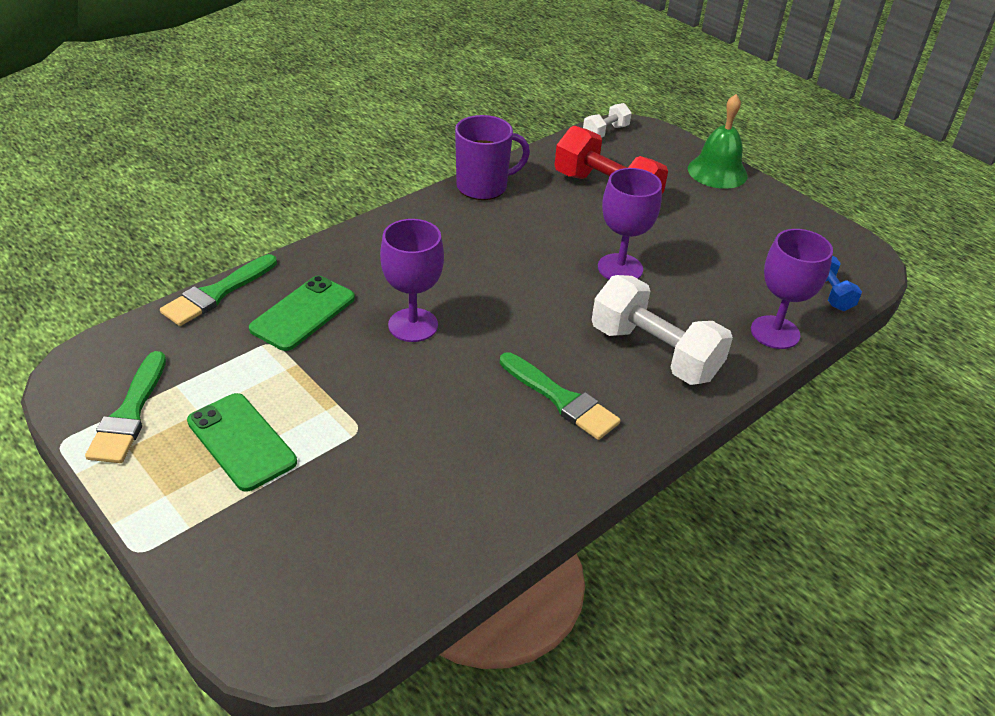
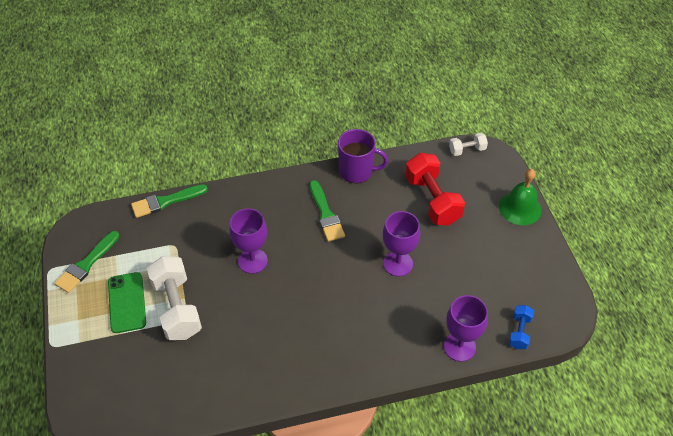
camera: 30 degrees right, 10 degrees up
(303, 313) = (200, 231): green phone -> none
(561, 399) = (300, 342): green brush -> green brush (326, 214)
(654, 353) = (374, 332): white dumbbell -> white dumbbell (177, 308)

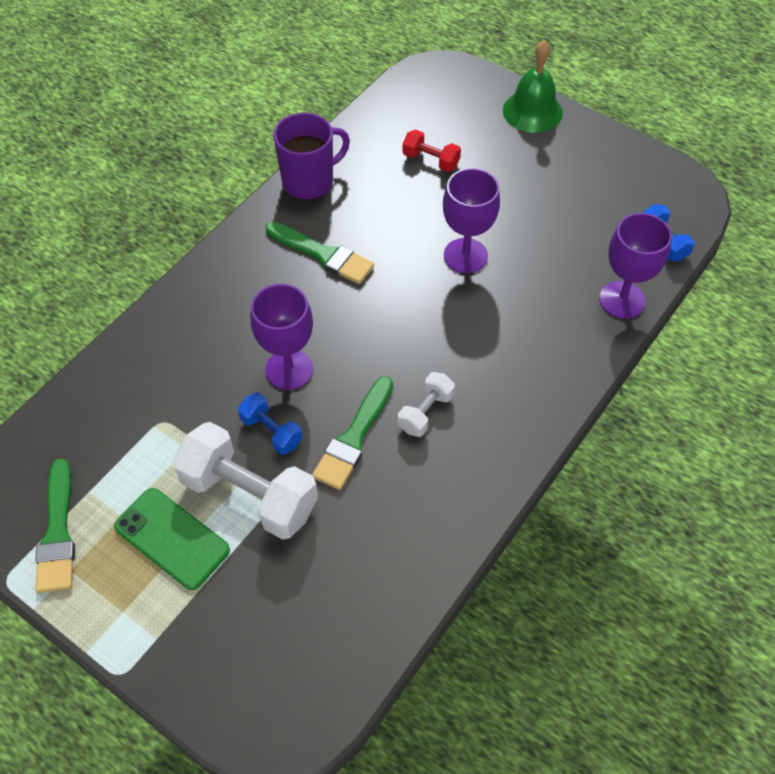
camera: 40 degrees left, 5 degrees up
(165, 201) = (90, 375): green brush -> green brush (353, 438)
(215, 285) = (271, 431): none -> blue dumbbell
(432, 200) = (431, 160): red dumbbell -> red dumbbell, size x0.51
(467, 150) = (412, 81): white dumbbell -> white dumbbell (425, 412)

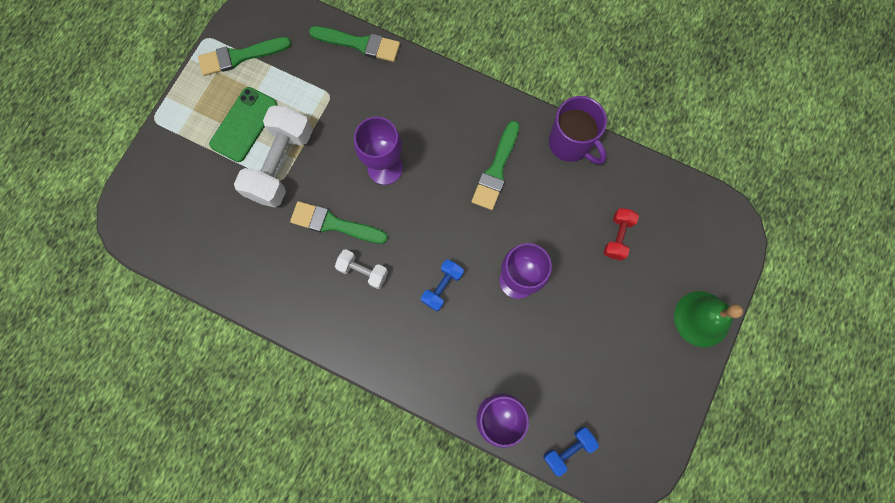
camera: 80 degrees right, 20 degrees up
(98, 375) = (359, 44): none -> green brush
(271, 431) = (331, 167): blue dumbbell -> blue dumbbell (442, 287)

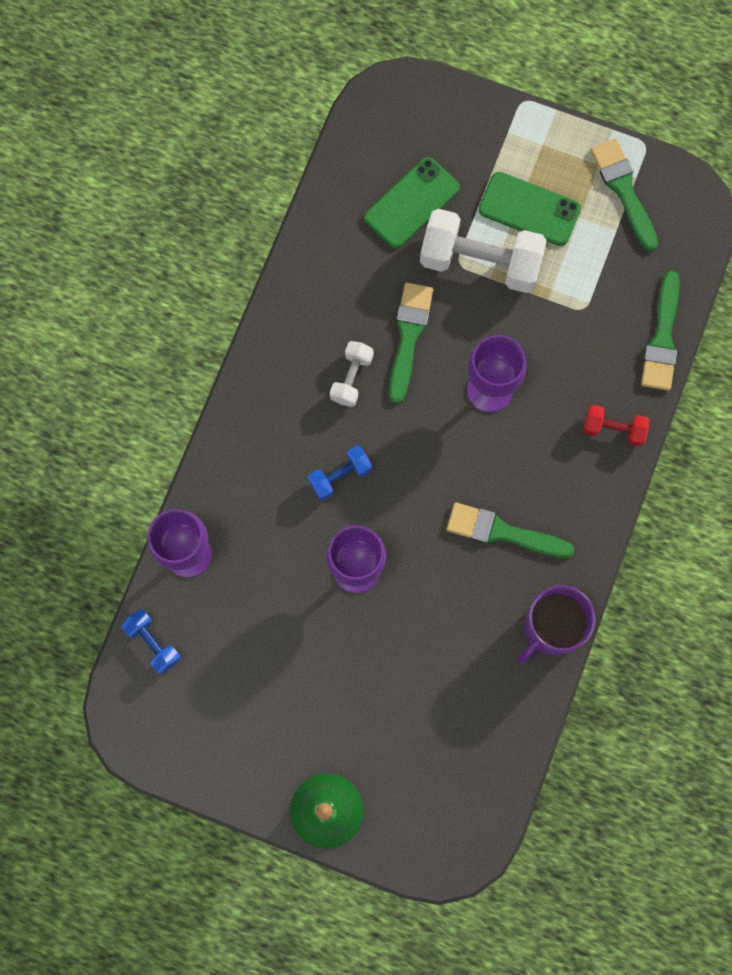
camera: 85 degrees right, 0 degrees up
(223, 212) = (411, 203): none -> green phone
(442, 287) = (340, 476): blue dumbbell -> blue dumbbell turned 60 degrees counterclockwise
(617, 237) = (426, 696): red dumbbell -> red dumbbell (613, 429)

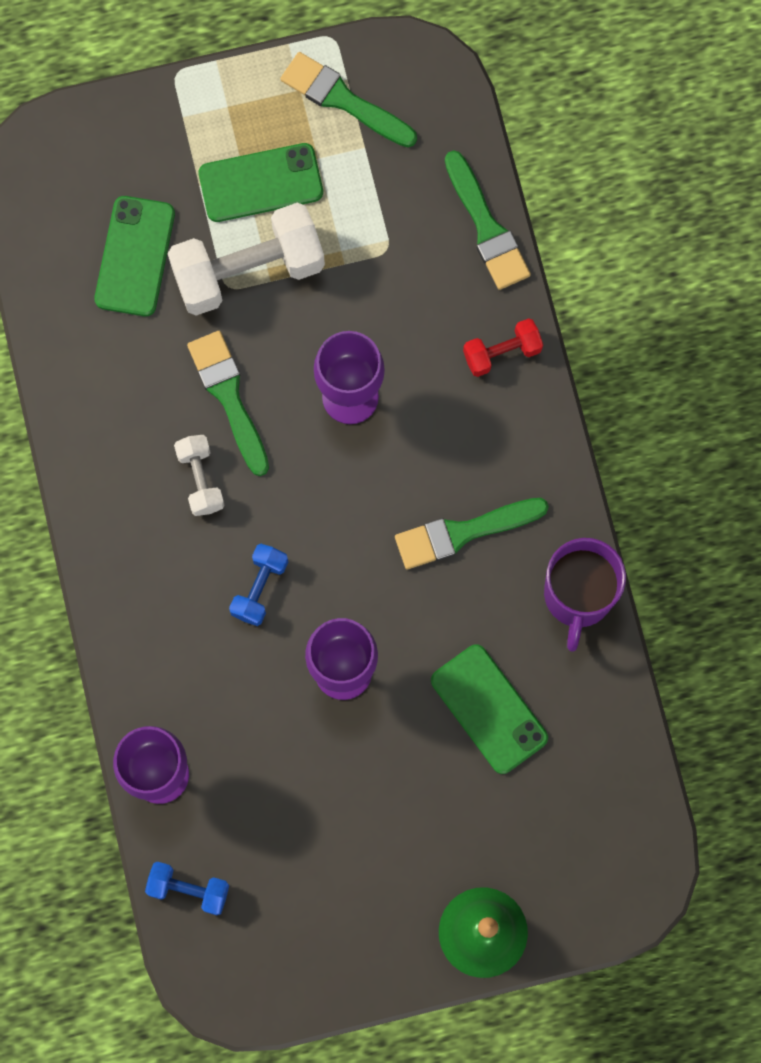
camera: 35 degrees left, 0 degrees up
(436, 663) = (489, 709): none -> green phone

